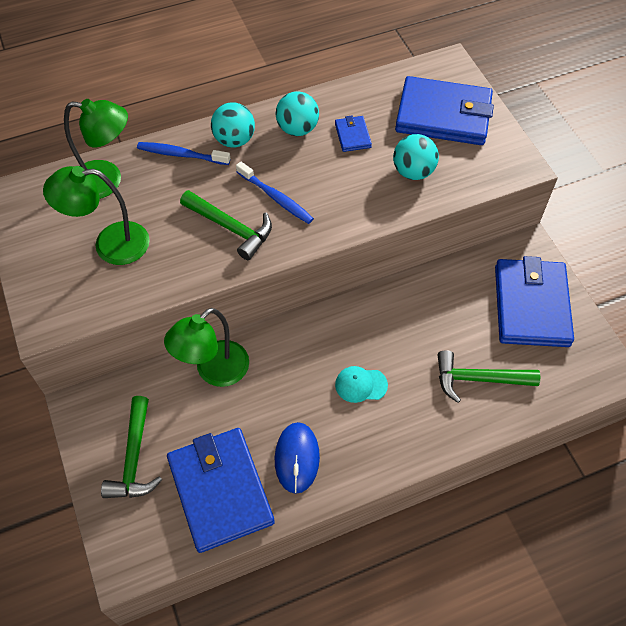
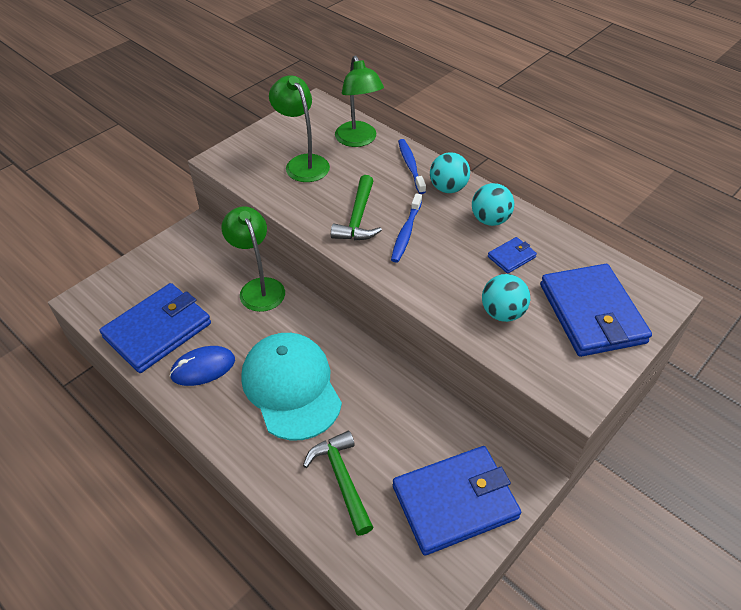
camera: 65 degrees right, 10 degrees down
(134, 458) = (167, 272): green hammer -> none
(214, 371) = (259, 287): green lamp -> green lamp turned 45 degrees clockwise
(361, 385) = (291, 387): turquoise cap -> turquoise cap, size x2.45

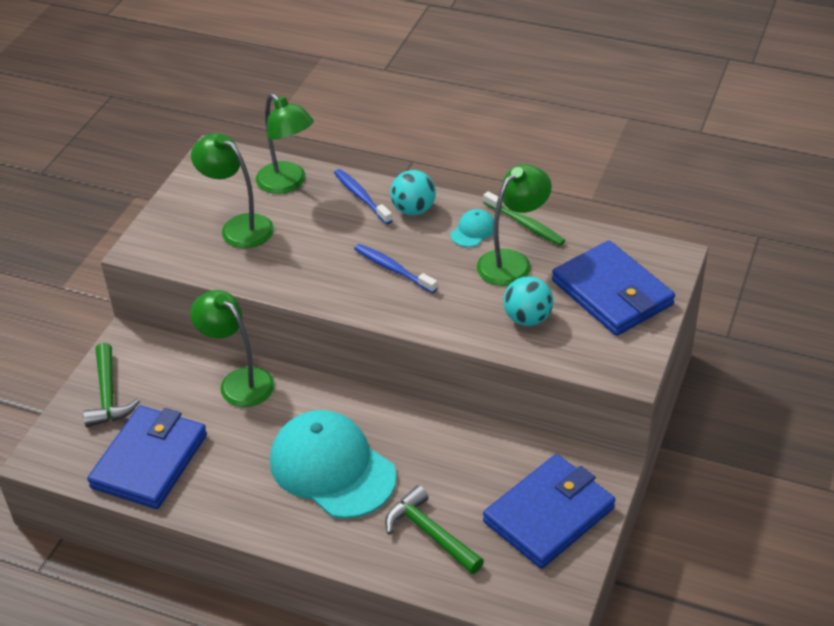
camera: 20 degrees left, 5 degrees down
(203, 368) = (225, 481): blue mouse -> none
(358, 218) = (334, 269): green hammer -> green hammer (108, 395)
(406, 233) = (393, 269): blue toothbrush -> blue toothbrush turned 135 degrees clockwise
(490, 220) = (473, 231): turquoise ball -> turquoise cap
(511, 257) = (512, 262): blue wallet -> green lamp
(538, 227) = (525, 224): none -> green toothbrush

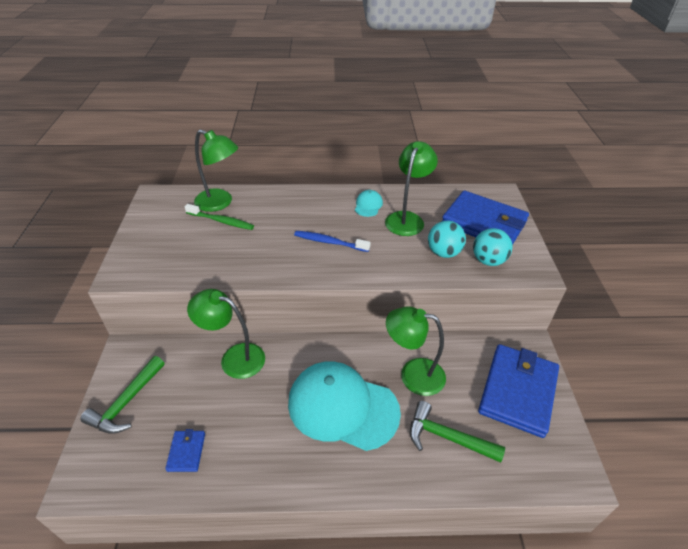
camera: 25 degrees left, 0 degrees up
(108, 395) = (126, 403): green hammer -> green hammer turned 60 degrees clockwise
(150, 461) = (186, 452): blue wallet -> blue wallet, size x0.43
(239, 227) = (196, 239): green lamp -> green lamp (413, 374)
(361, 197) = (278, 200): blue toothbrush -> none
(413, 210) = (320, 201): turquoise ball -> turquoise ball (488, 261)
(525, 224) = (399, 194): green toothbrush -> green toothbrush (221, 221)

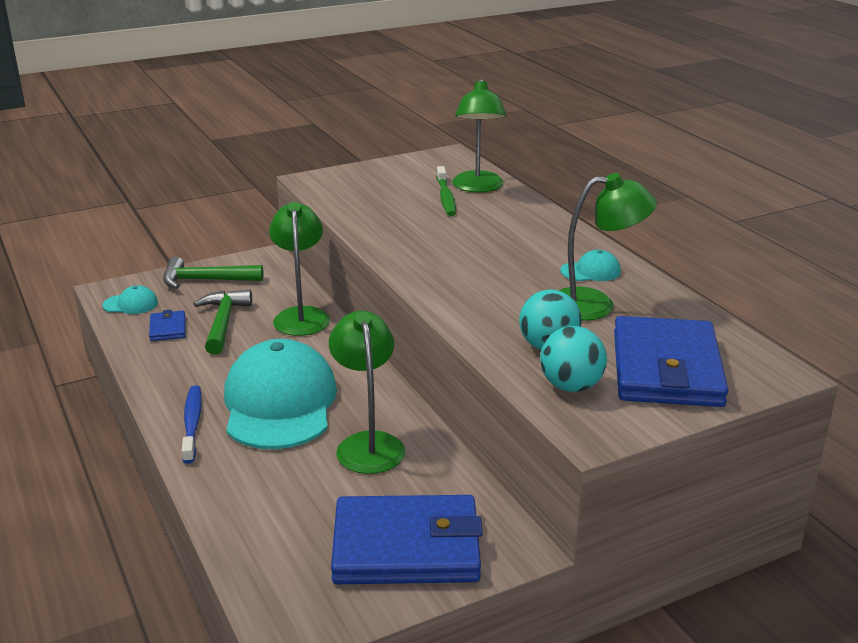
camera: 65 degrees right, 15 degrees down
(120, 471) = (130, 304): none -> turquoise cap
(186, 452) = (168, 328): blue wallet -> blue wallet turned 75 degrees counterclockwise
(329, 242) = (478, 265): blue toothbrush -> blue toothbrush (192, 423)
(447, 437) = (283, 493): green hammer -> green hammer (223, 322)

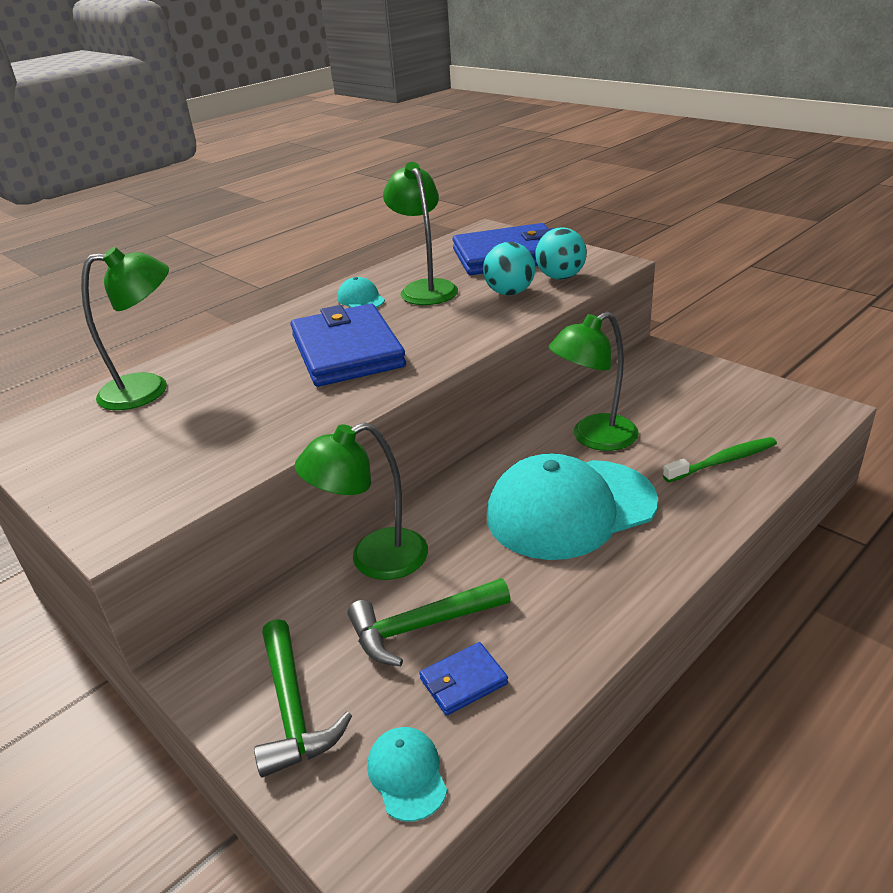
camera: 105 degrees left, 5 degrees up
(192, 423) = (652, 555): blue toothbrush -> none
(407, 547) = (698, 389): blue wallet -> blue wallet (347, 351)
(446, 197) = (184, 402): green toothbrush -> green toothbrush (723, 461)

